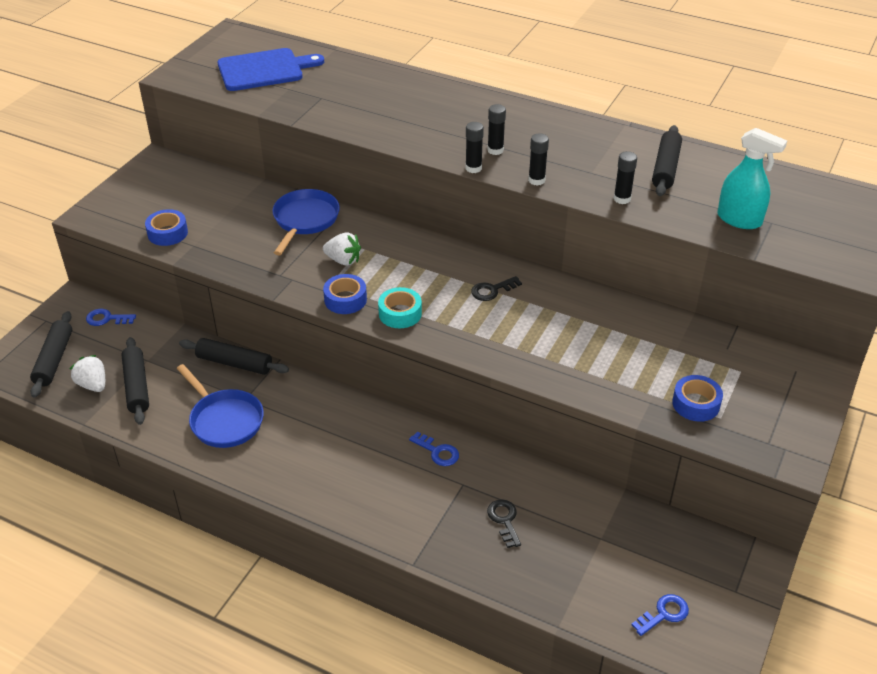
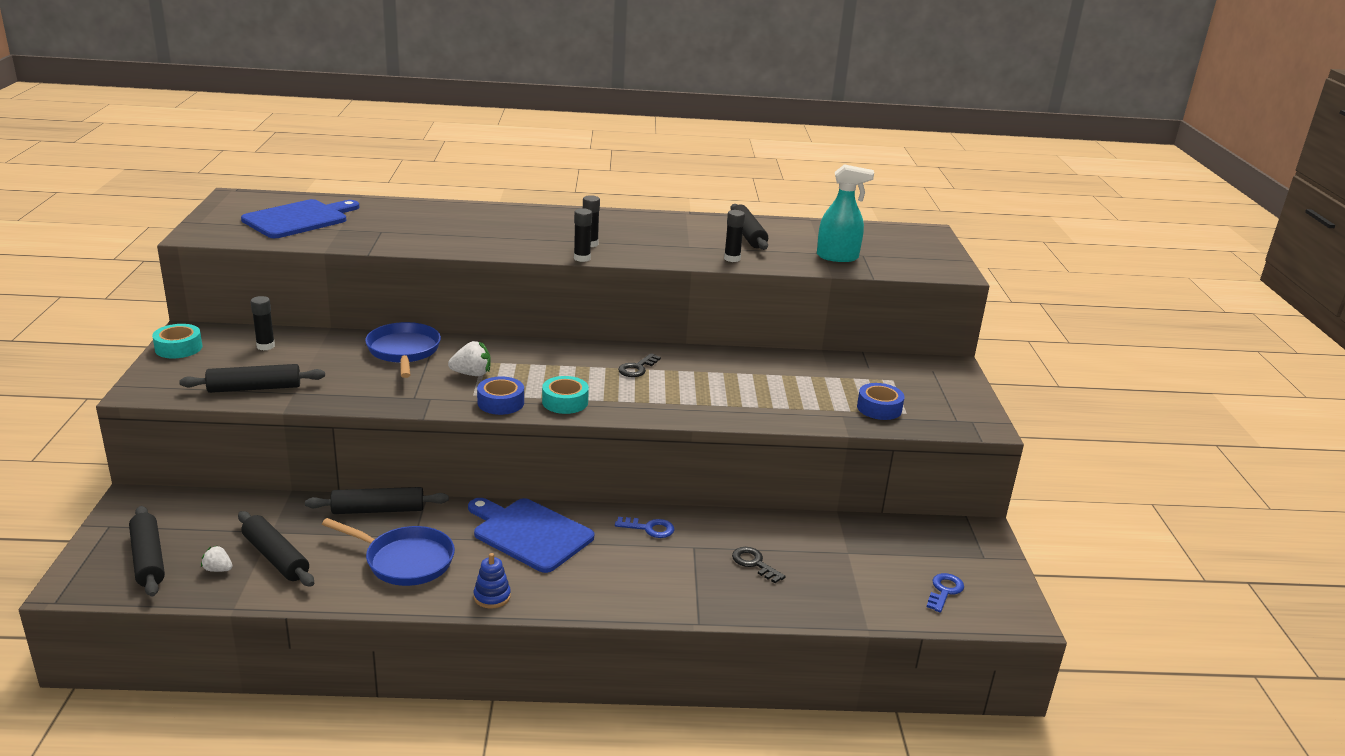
camera: 30 degrees left, 15 degrees down
(93, 385) = (218, 569): white strawberry -> white strawberry, size x0.63
(107, 319) = (190, 507): blue key -> none
(139, 175) = (178, 348): none -> turquoise tape
(167, 233) = (254, 388): blue tape -> black rolling pin
(267, 478) = (492, 596): none -> blue stacking toy
(335, 424) = (529, 533): none -> blue cutting board
(536, 180) = (647, 258): black glue stick -> black glue stick (265, 346)

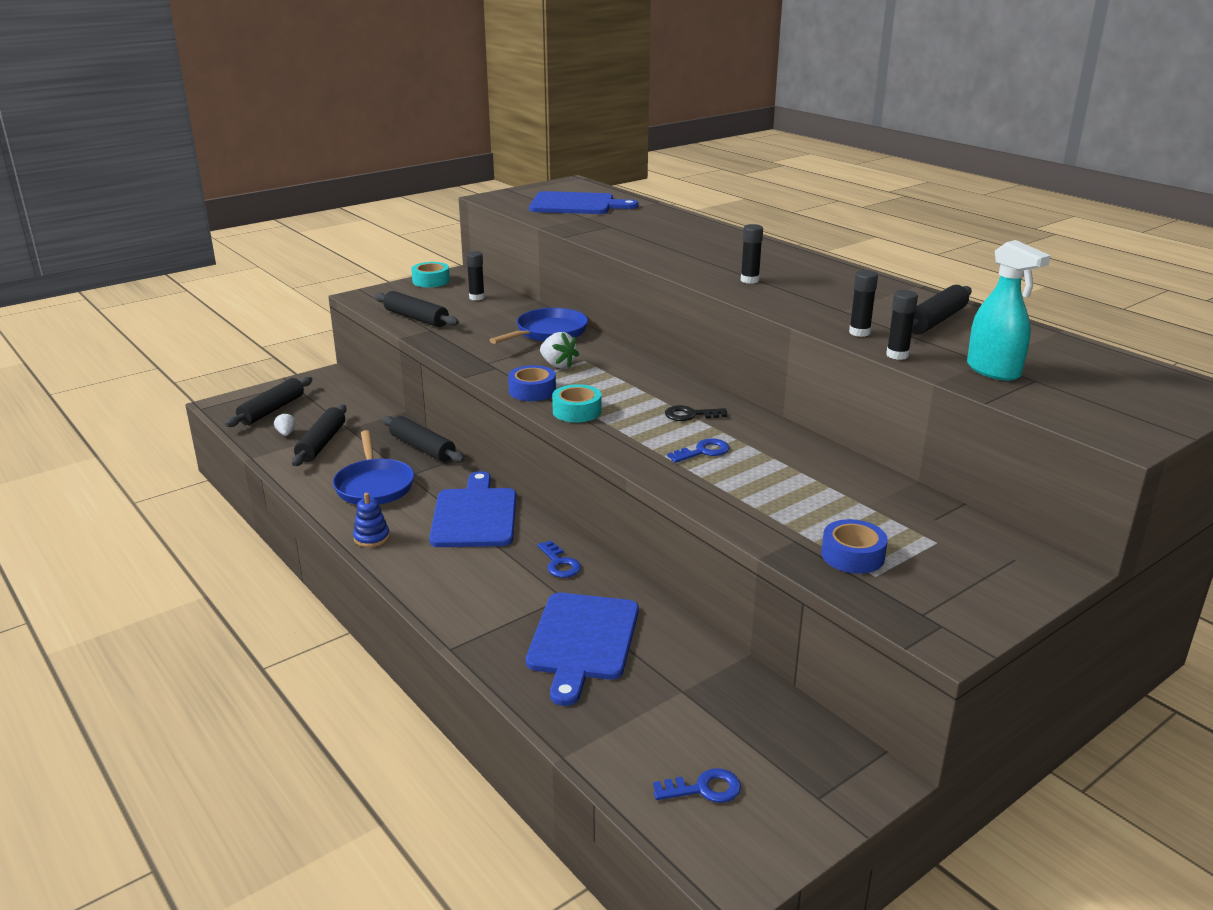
camera: 55 degrees right, 0 degrees up
(582, 258) = (713, 287): black glue stick -> black glue stick (897, 355)
(695, 389) = (703, 451): none -> blue key
(754, 563) = (582, 641): black key -> blue cutting board

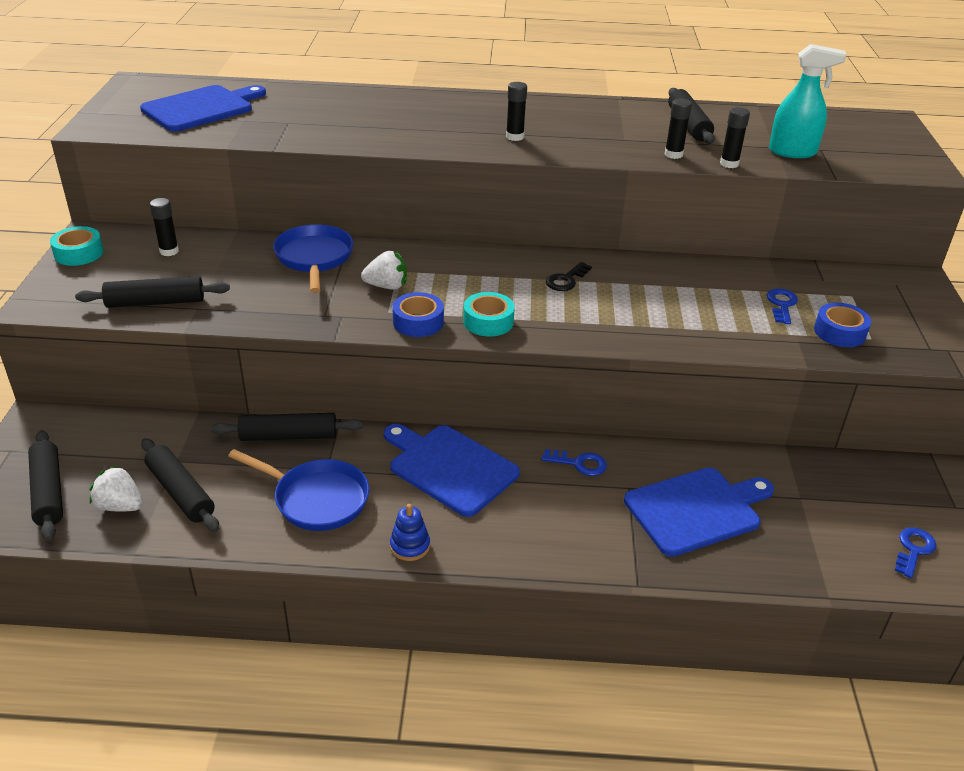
camera: 50 degrees left, 10 degrees up
(286, 433) = (120, 506): white strawberry -> white strawberry, size x1.60
(582, 641) = (696, 510): blue cutting board -> blue cutting board turned 75 degrees counterclockwise
(703, 451) = (631, 306): blue key -> blue key (781, 304)

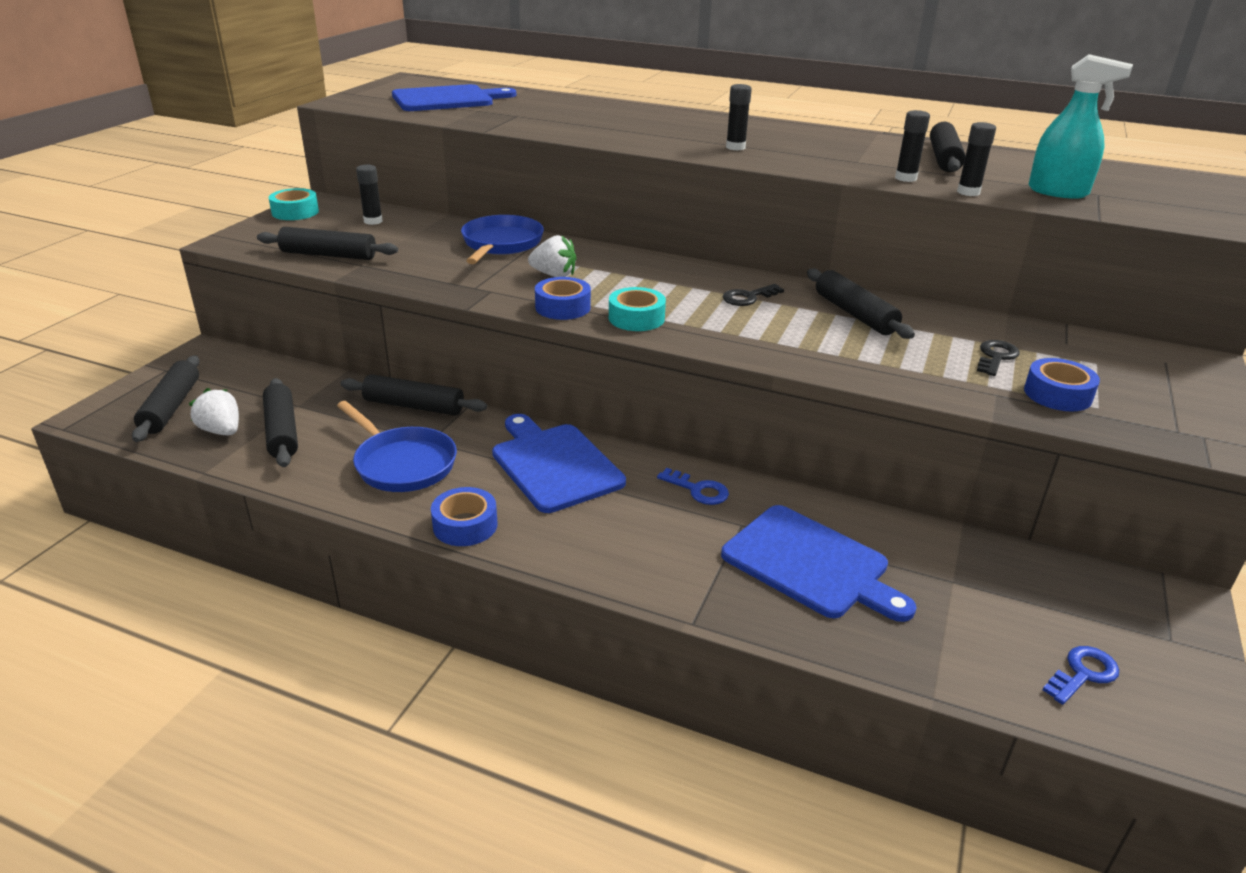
camera: 20 degrees right, 5 degrees down
(410, 546) = (465, 525): blue stacking toy -> blue tape
(658, 281) = (854, 314): none -> black rolling pin
(696, 510) = (810, 564): blue cutting board -> blue cutting board turned 45 degrees clockwise
(781, 304) = (996, 357): blue key -> black key

